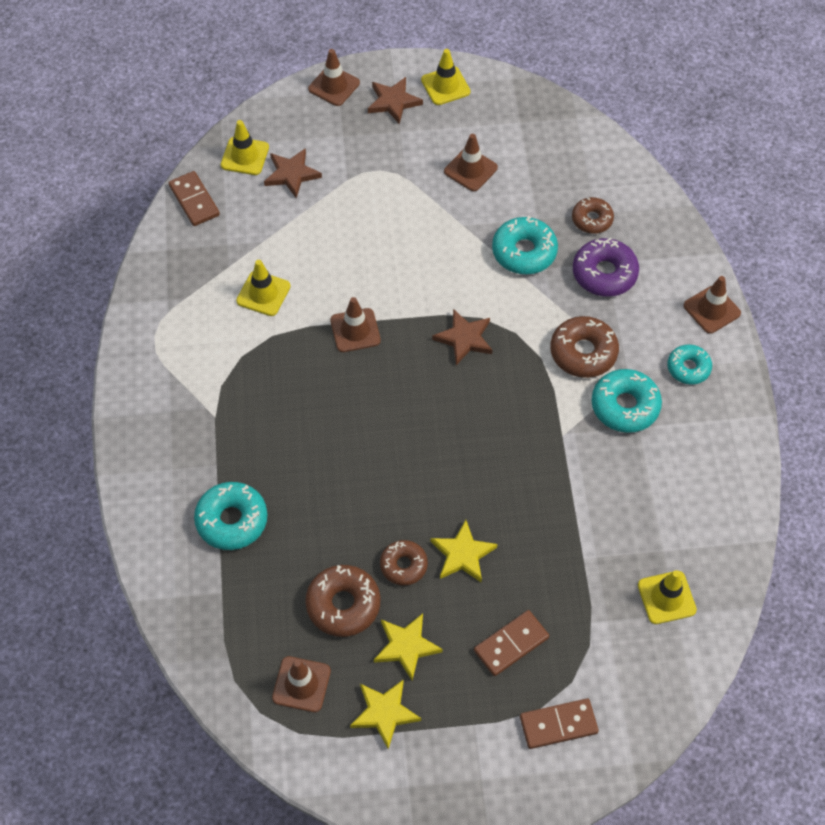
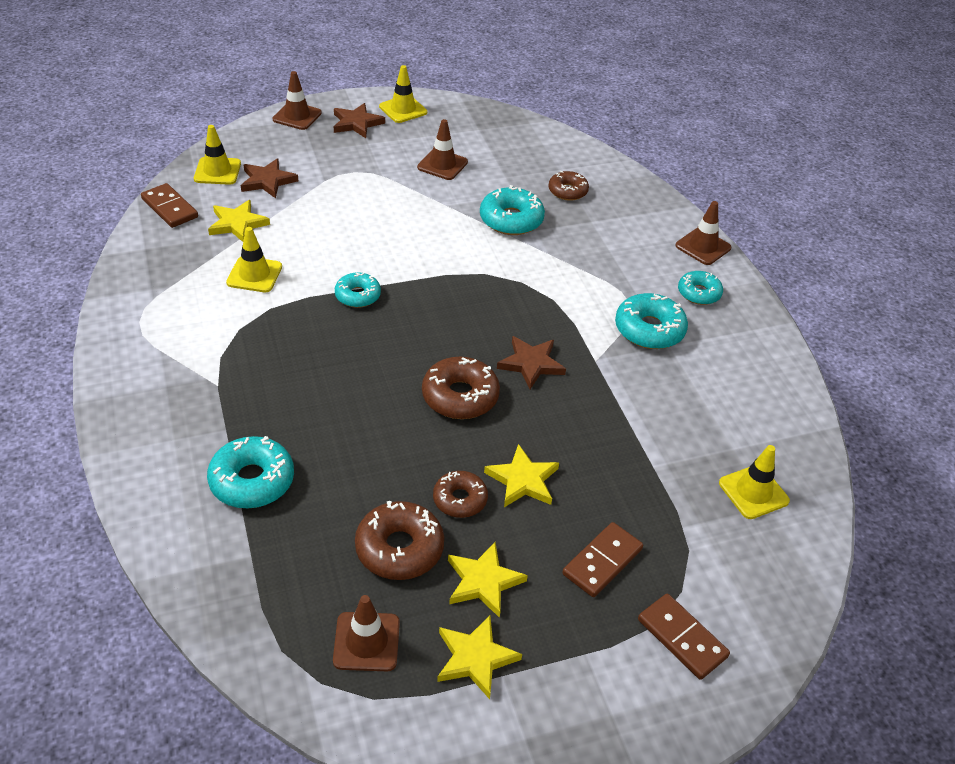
camera: 15 degrees left, 15 degrees down
(255, 228) = (237, 224): none -> yellow star
(355, 330) = (357, 295): brown traffic cone -> turquoise donut
(464, 338) = (472, 291): brown star -> brown star (531, 364)
(558, 724) = (682, 638): brown domino -> brown domino turned 75 degrees clockwise
(583, 352) = (593, 291): brown donut -> brown donut (460, 396)
(604, 273) = (593, 229): purple donut -> none

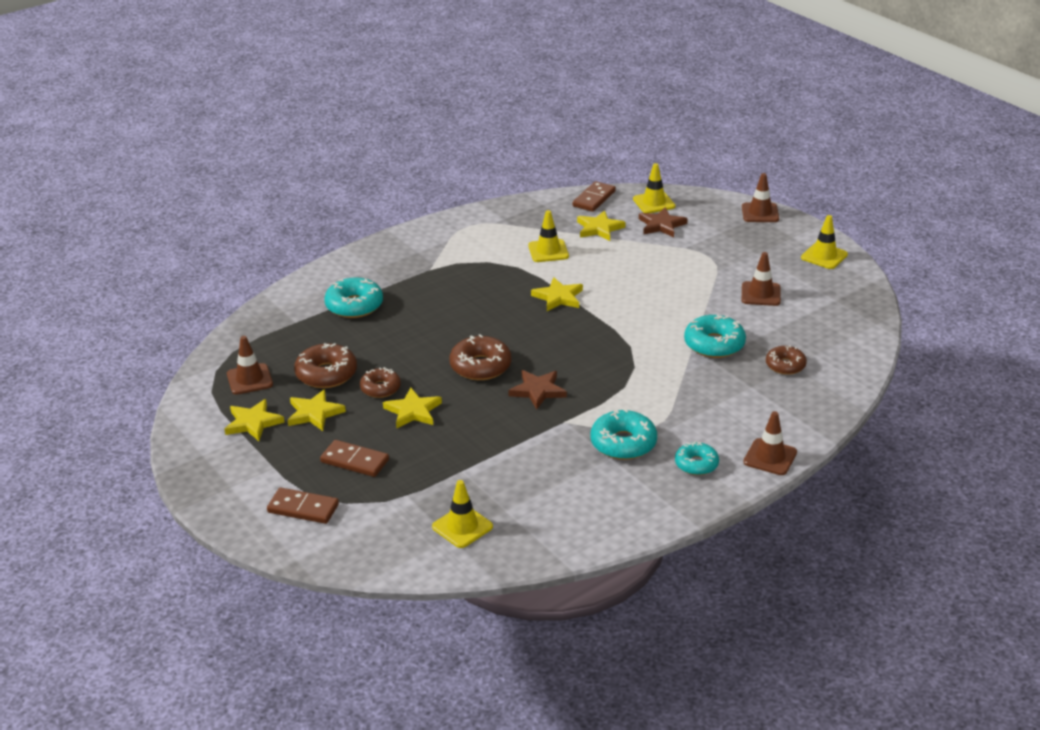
camera: 75 degrees right, 10 degrees down
(356, 123) = (779, 240): brown star -> none
(357, 295) = (558, 297): turquoise donut -> yellow star
(682, 638) = (303, 508): brown domino -> brown domino turned 75 degrees clockwise

